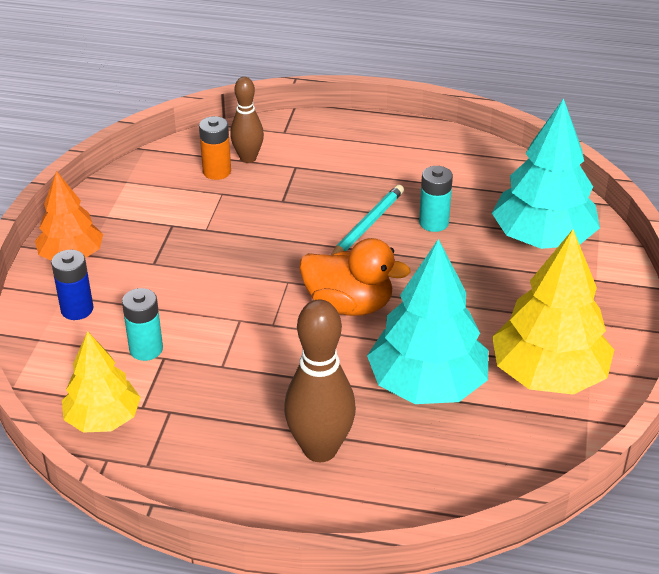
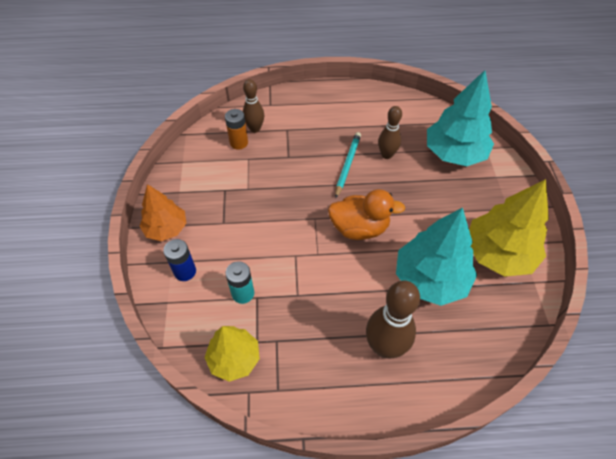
camera: 15 degrees left, 15 degrees up
(433, 223) = (386, 155): turquoise battery -> brown bowling pin

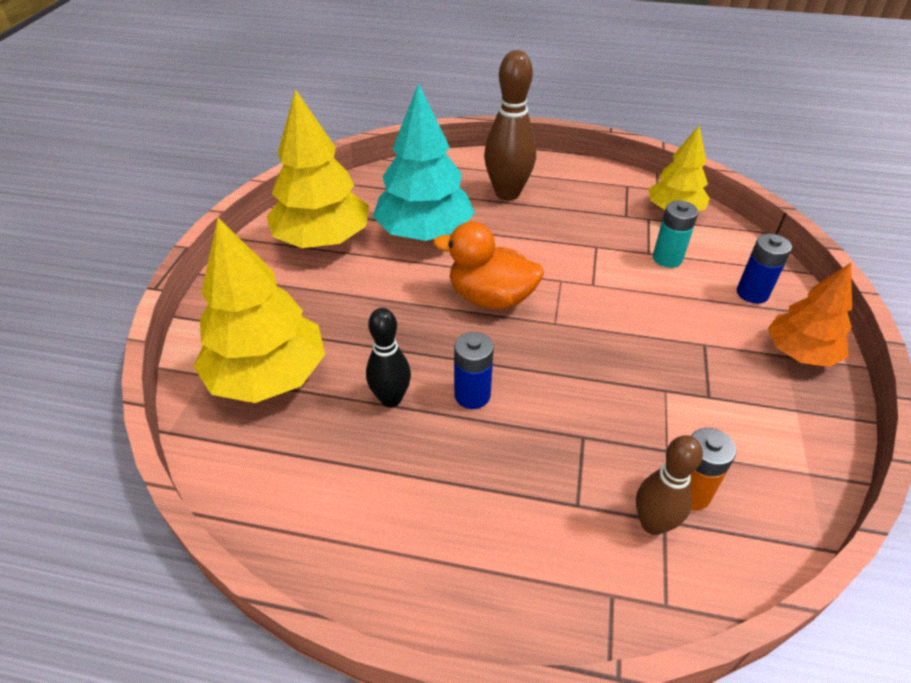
camera: 165 degrees left, 10 degrees down
(347, 165) = (472, 395): turquoise pencil -> blue battery
(386, 155) = (391, 399): brown bowling pin -> black bowling pin
(454, 153) = (268, 376): turquoise tree -> yellow tree

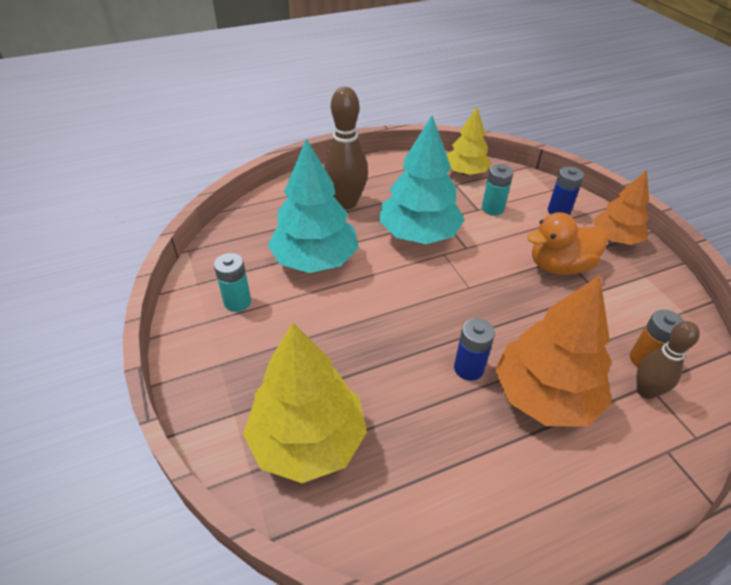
camera: 35 degrees left, 0 degrees up
(323, 239) = (237, 302): yellow tree -> turquoise battery
(391, 399) = (418, 403): black bowling pin -> none
(490, 298) = (411, 289): orange duck -> orange duck (559, 266)
(526, 462) = (545, 396): none -> orange tree
(553, 250) = (418, 234): none -> turquoise tree

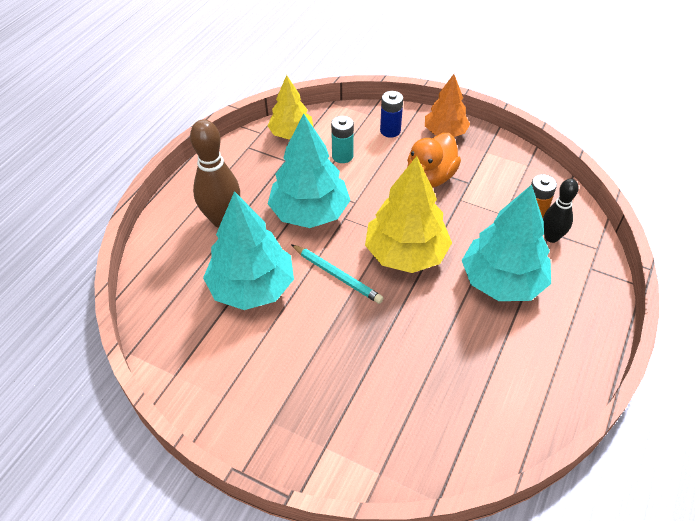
camera: 40 degrees left, 5 degrees up
(237, 302) = (229, 365): turquoise battery -> none
(307, 440) = (394, 423): yellow tree -> yellow tree (406, 254)
(390, 292) = (337, 275): none -> turquoise pencil
(468, 368) = (443, 296): blue battery -> none
(545, 396) = (502, 281): orange tree -> turquoise tree
(645, 391) = (551, 237): brown bowling pin -> black bowling pin

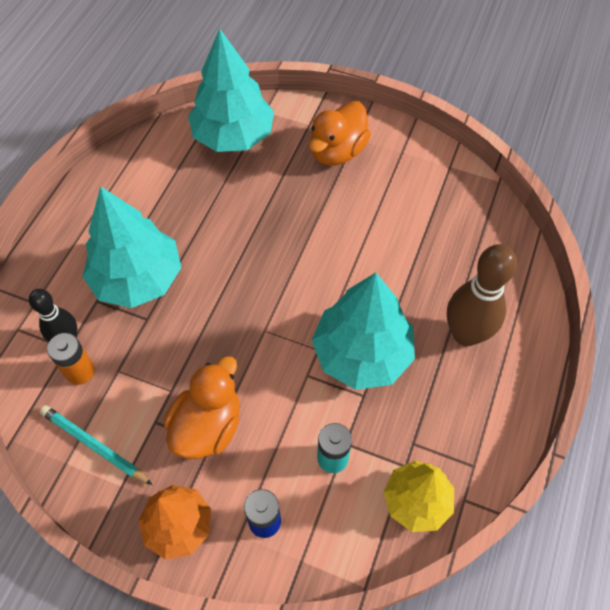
camera: 175 degrees right, 10 degrees up
(252, 287) = (405, 252): turquoise tree -> turquoise tree (233, 136)
(296, 404) = (337, 151): none -> orange duck
(337, 275) = (317, 272): turquoise pencil -> turquoise pencil (94, 445)
(406, 254) = (242, 304): yellow tree -> none

